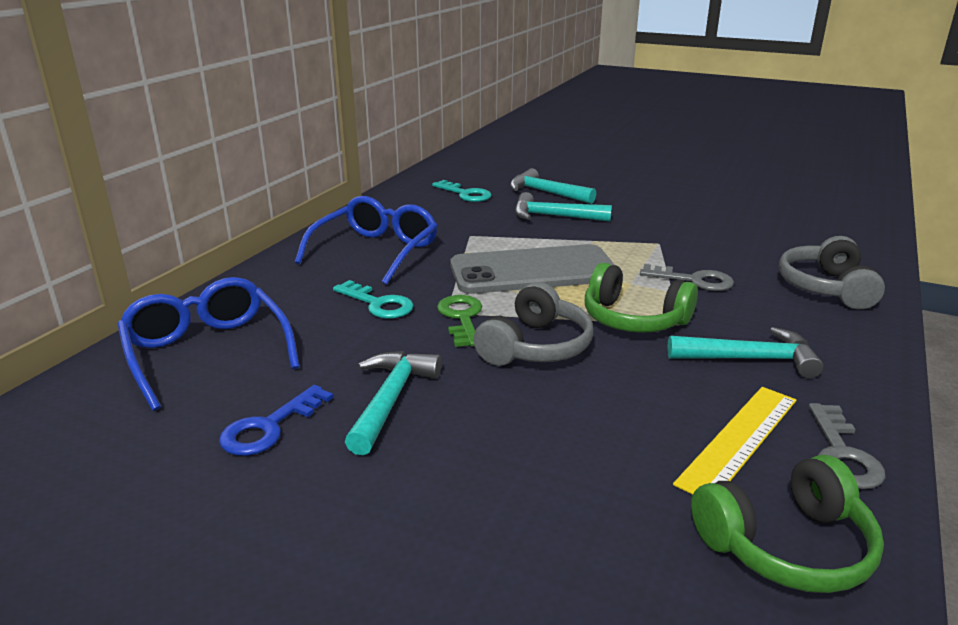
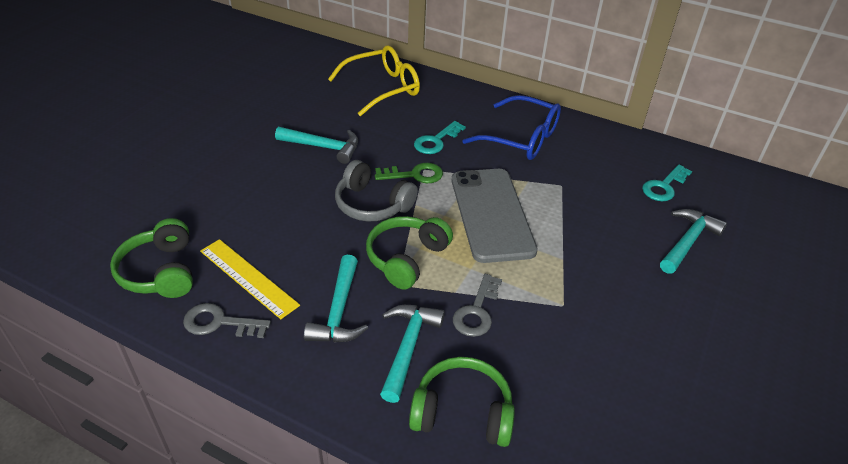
camera: 90 degrees right, 15 degrees up
(207, 352) = (382, 88): blue glasses -> yellow glasses
(269, 427) = (308, 112): blue key -> none
(554, 216) = (618, 239): turquoise hammer -> turquoise hammer (408, 347)
(826, 288) = (462, 412): grey headphones -> green headphones

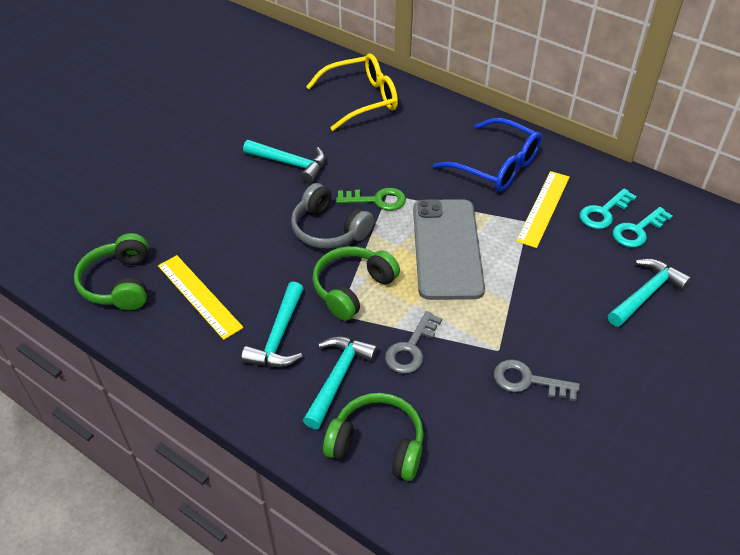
camera: 10 degrees right, 5 degrees up
(219, 323) = (167, 338): grey key -> grey key (528, 381)
(436, 141) = (406, 164): turquoise key -> turquoise key (603, 212)
(573, 172) = (543, 208): none -> yellow ruler

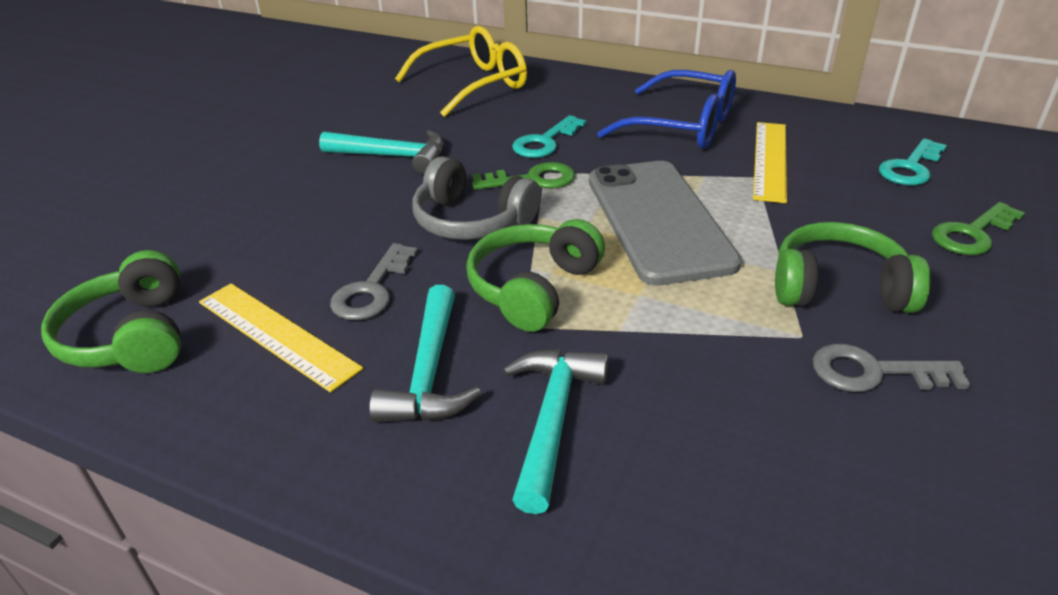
camera: 10 degrees left, 10 degrees down
(377, 444) = (665, 521): green headphones -> green headphones (838, 288)
(411, 348) = (661, 355): grey key -> grey key (372, 290)
(603, 212) = (853, 155): turquoise key -> turquoise key (545, 142)
(646, 294) = (972, 234): turquoise hammer -> green key

